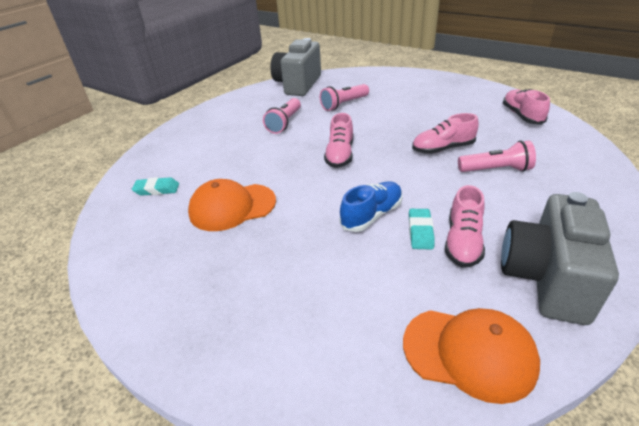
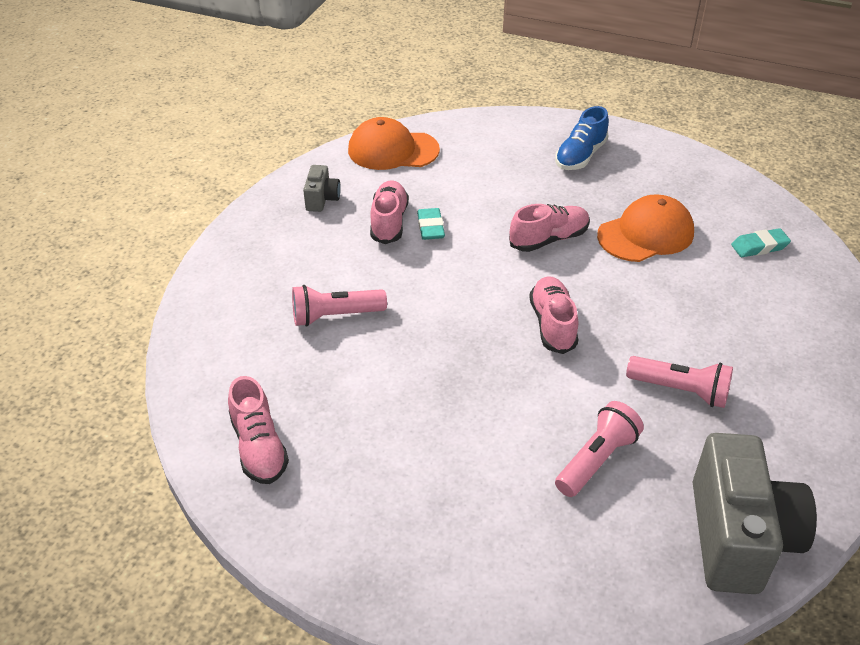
camera: 165 degrees right, 5 degrees up
(284, 123) = (680, 390): pink flashlight -> pink flashlight turned 105 degrees clockwise
(372, 215) = (484, 240): blue shoe -> blue shoe (580, 156)
(443, 149) = (403, 350): pink shoe -> pink shoe (548, 239)
(546, 278) = (322, 199): grey camera -> grey camera, size x0.46

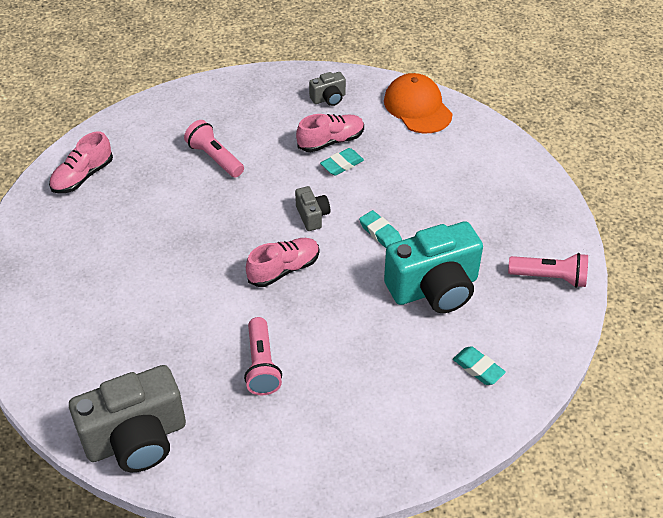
camera: 60 degrees right, 5 degrees up
(489, 275) = (312, 216): none -> grey camera
(548, 239) = (380, 233): pink shoe -> turquoise eraser
(580, 156) = (507, 213): blue shoe -> none
(596, 460) = (164, 339): pink flashlight -> pink flashlight (550, 277)
(646, 234) = (434, 288): orange cap -> turquoise camera

